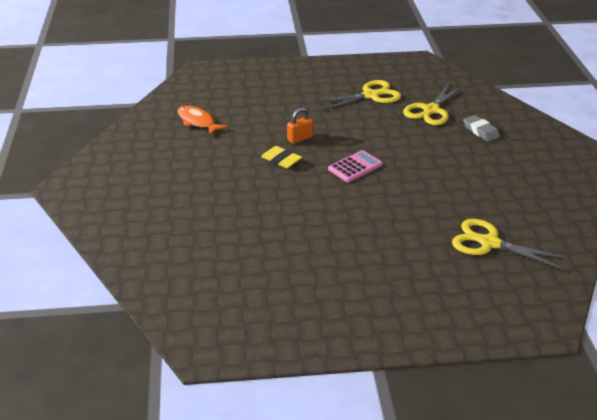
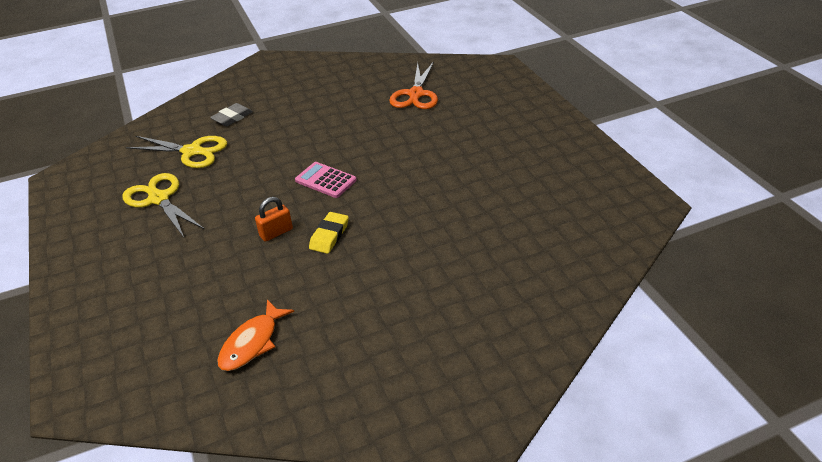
camera: 105 degrees left, 5 degrees up
(300, 138) = (276, 232): orange padlock -> orange padlock turned 75 degrees counterclockwise
(489, 243) = (416, 94): yellow scissors -> orange scissors

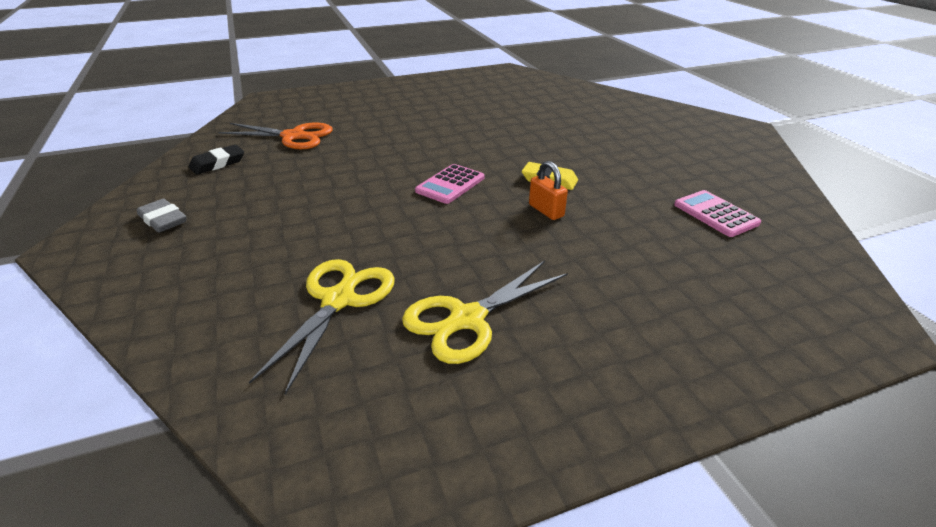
camera: 90 degrees left, 5 degrees down
(232, 117) = (252, 267): grey eraser -> grey eraser (163, 220)
(252, 342) = (715, 214): orange fish -> pink calculator
(366, 75) = (218, 163): none -> black eraser

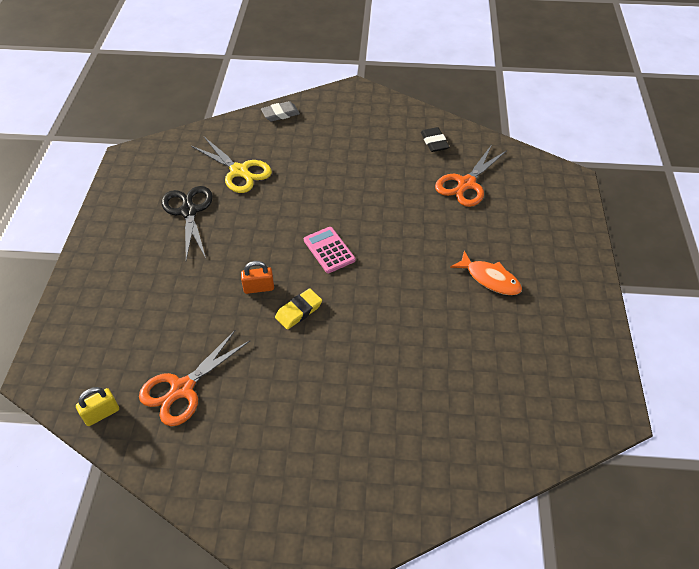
camera: 115 degrees right, 15 degrees up
(163, 220) = (365, 118): grey eraser -> grey eraser (280, 114)
(422, 111) = (490, 279): none -> orange fish
(467, 319) = (189, 211): yellow scissors -> black scissors
(715, 214) = (182, 389): pink calculator -> orange scissors
(816, 252) = (101, 413): none -> yellow padlock

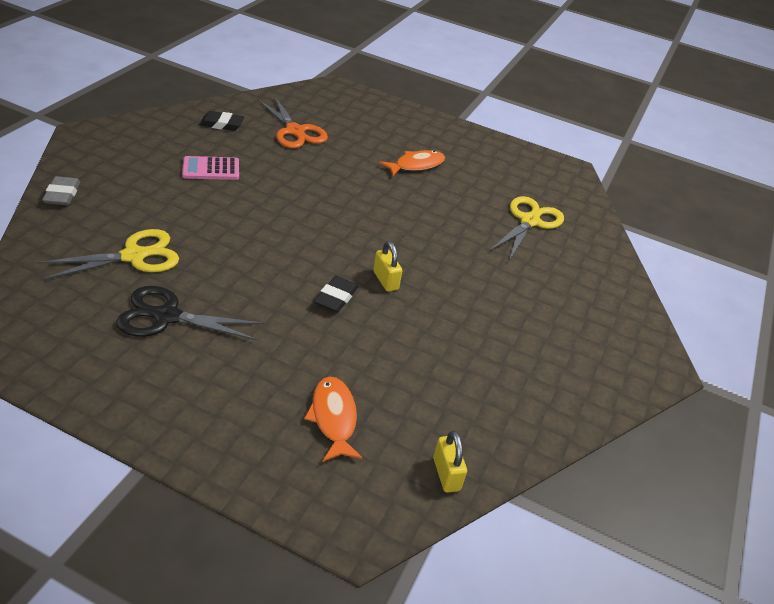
camera: 75 degrees left, 10 degrees down
(131, 330) = (333, 418): none -> orange fish
(182, 389) = (442, 394): orange scissors -> none
(258, 288) = (336, 297): orange padlock -> black eraser
(298, 311) = (385, 280): yellow eraser -> yellow padlock
(329, 250) = (317, 235): pink calculator -> pink calculator (211, 169)
(469, 396) = (529, 221): none -> yellow scissors

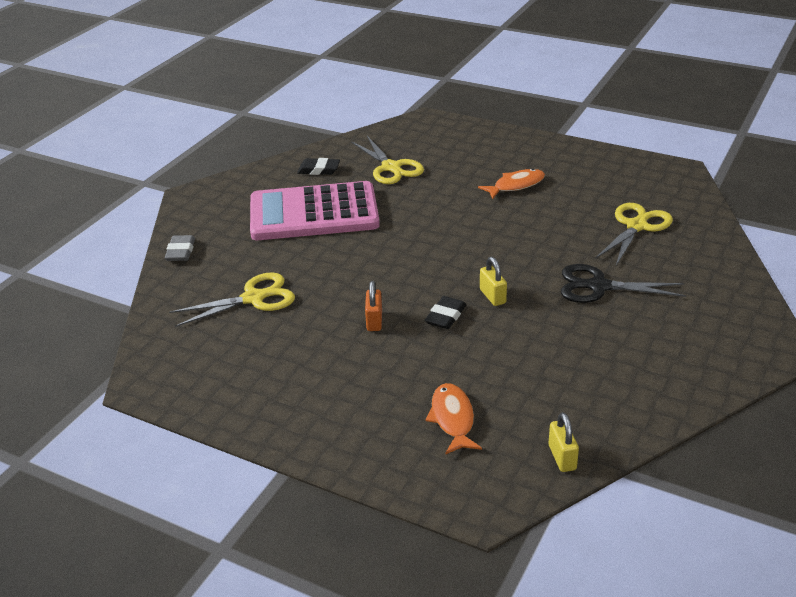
camera: 10 degrees right, 5 degrees down
(167, 316) = (291, 347): black scissors -> black scissors (599, 286)
(211, 169) = (314, 213): pink calculator -> pink calculator, size x2.35
(261, 295) = (374, 321): none -> orange padlock
(295, 131) = (391, 167): orange scissors -> yellow scissors

